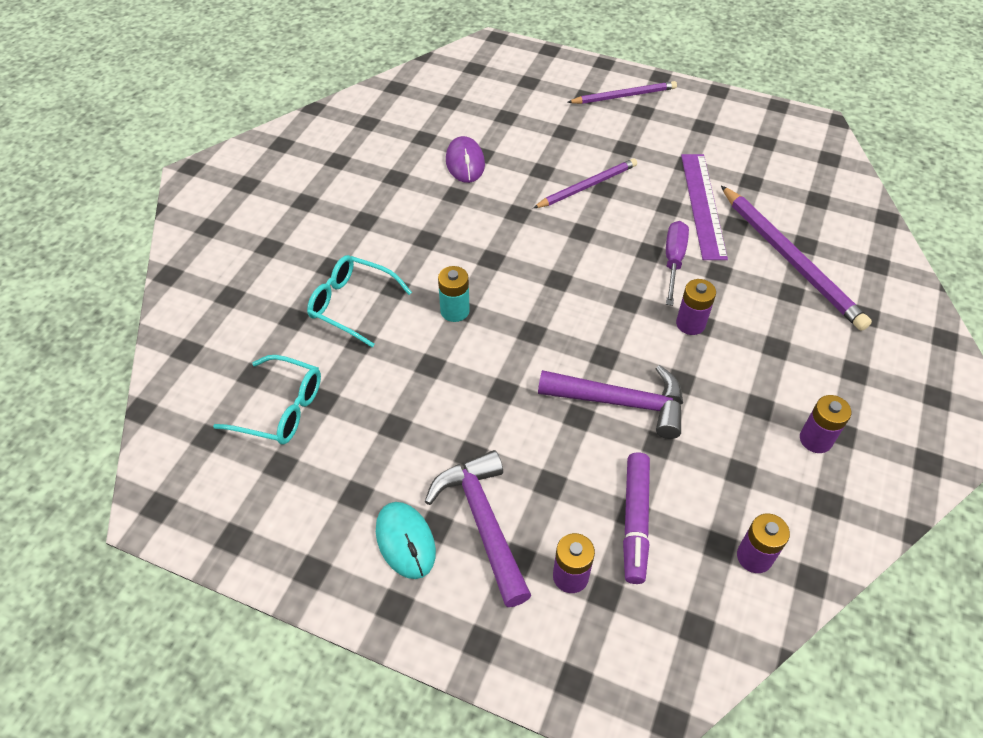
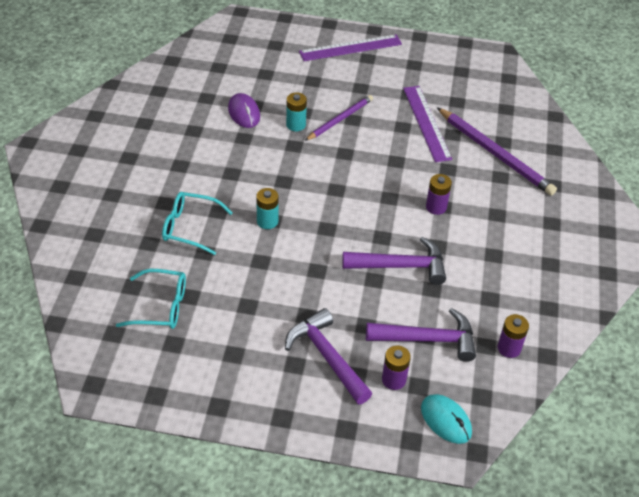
camera: 15 degrees left, 5 degrees down
(405, 541) = (277, 377): turquoise mouse -> turquoise mouse (446, 420)
(527, 186) = (296, 125): none -> turquoise battery
(624, 96) = (350, 48): purple pencil -> purple ruler
(635, 521) = (428, 339): purple marker -> purple hammer
(673, 261) = (414, 165): purple screwdriver -> none
(815, 439) = (534, 270): purple battery -> none

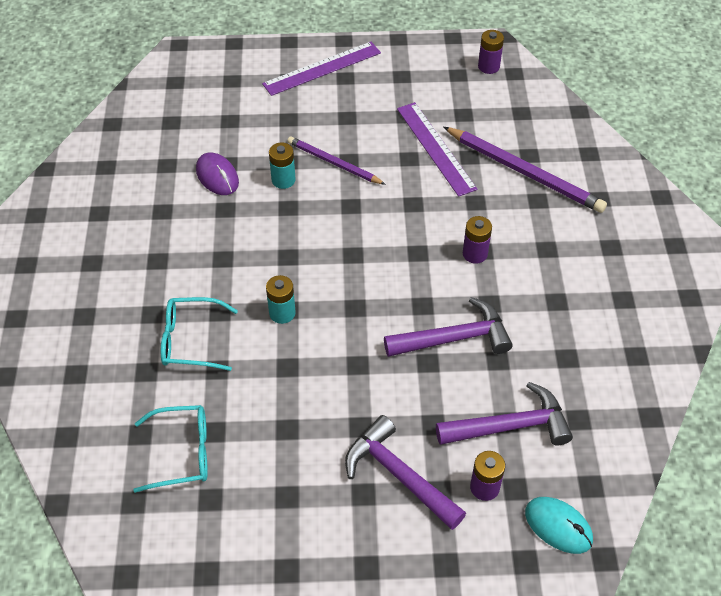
camera: 10 degrees left, 5 degrees up
(340, 119) = (333, 163): purple pencil -> purple pencil turned 90 degrees counterclockwise
(509, 348) = (605, 417): purple battery -> purple battery (488, 66)

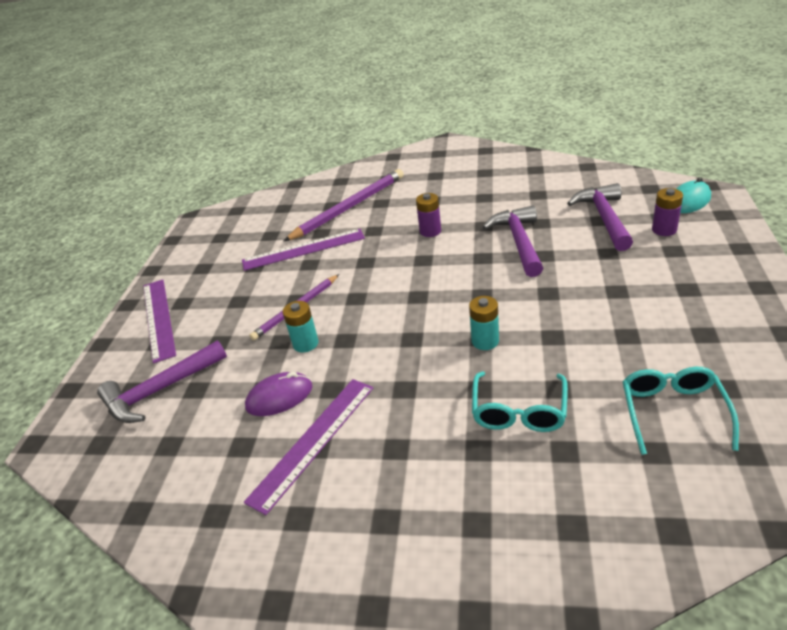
camera: 75 degrees left, 15 degrees down
(168, 207) = (313, 441): none -> purple ruler
(399, 475) = (663, 270): purple hammer -> purple hammer (160, 390)
(488, 66) = (220, 222): purple battery -> none

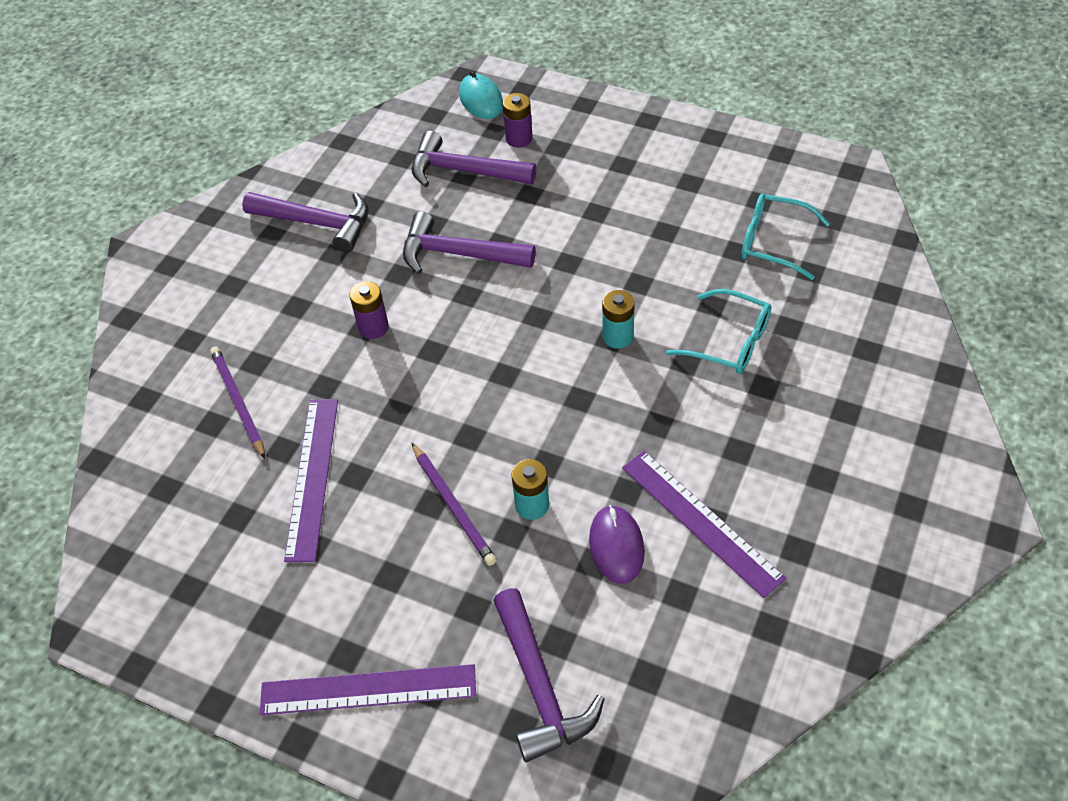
camera: 75 degrees left, 15 degrees up
(349, 207) = (238, 402): purple pencil -> purple pencil, size x0.62
(505, 183) = (317, 223): none -> purple hammer

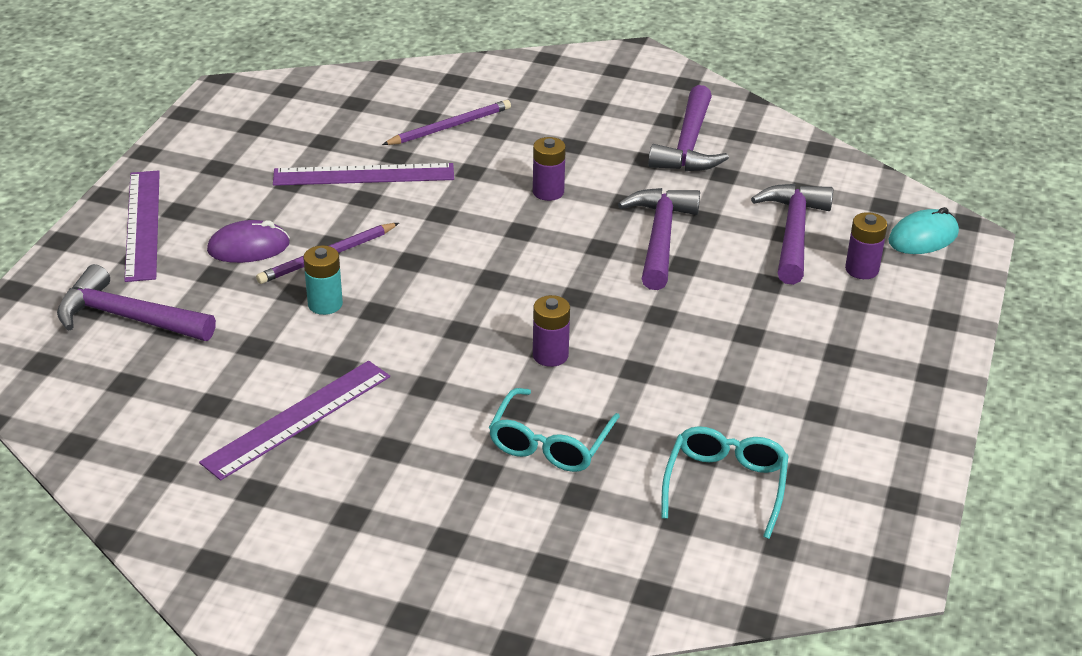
camera: 80 degrees right, 15 degrees down
(539, 686) = (127, 317): purple hammer -> purple hammer turned 45 degrees clockwise
(616, 546) = (272, 360): purple mouse -> purple mouse (248, 247)
(617, 337) = (550, 355): turquoise battery -> purple battery

